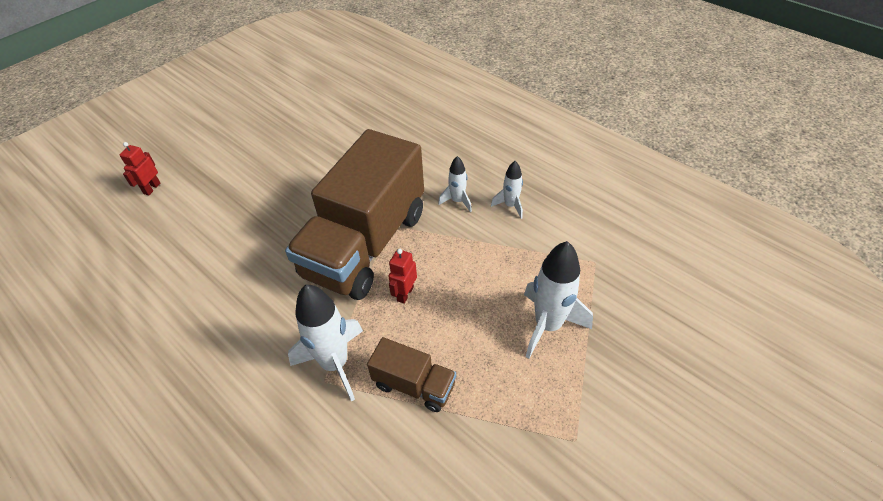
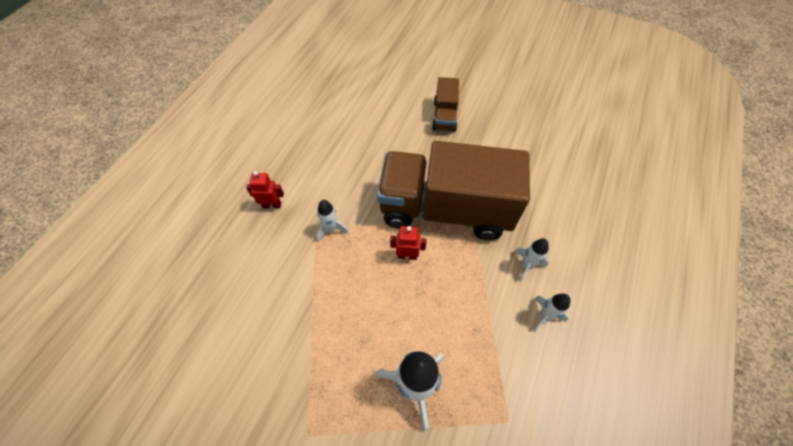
camera: 70 degrees right, 10 degrees up
(152, 188) = (439, 58): red robot -> red robot (272, 205)
(335, 363) = (331, 230): white rocket -> white rocket, size x0.55
(414, 385) = (327, 290): brown truck -> brown truck (444, 116)

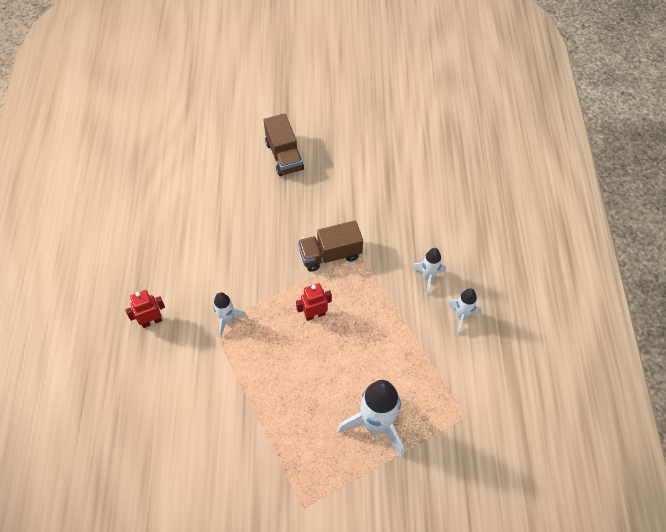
camera: 25 degrees left, 0 degrees up
(445, 209) = (330, 255): brown truck -> brown truck, size x0.44

